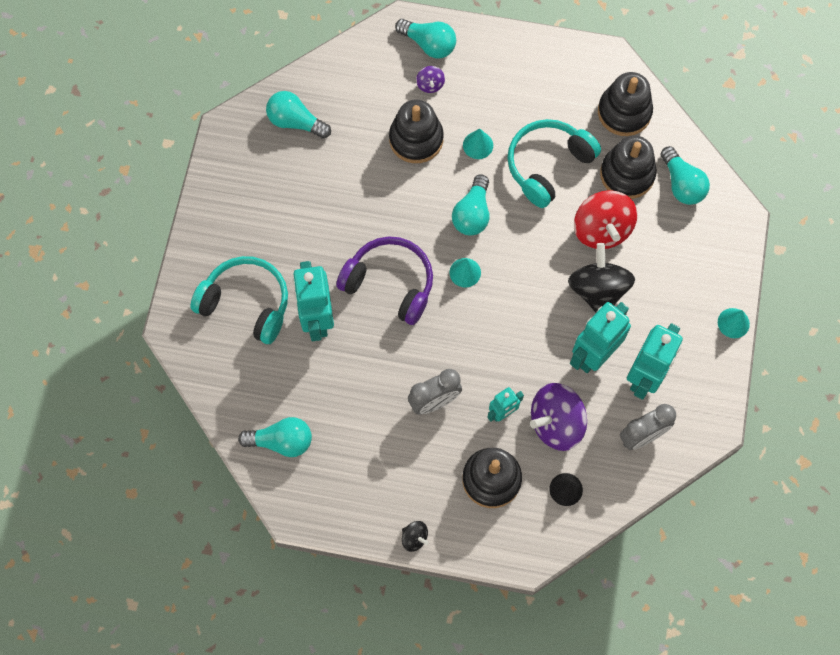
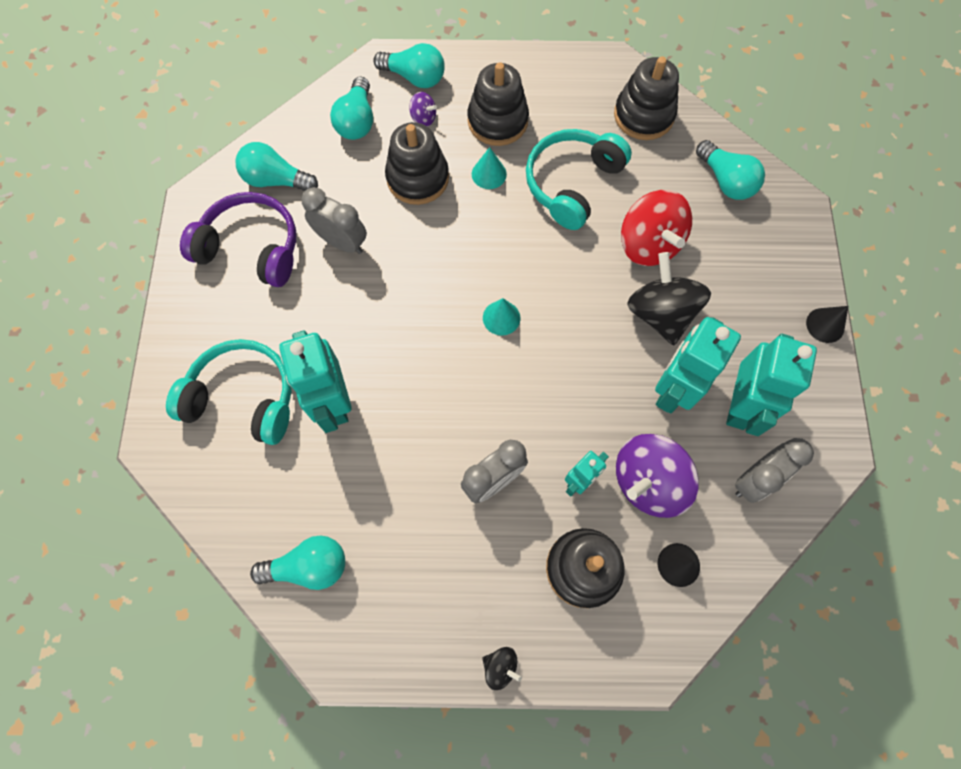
camera: 10 degrees left, 0 degrees up
(343, 186) = (342, 242): none -> grey clock
(390, 283) = (414, 345): purple headphones -> purple headphones (251, 248)
(430, 85) = (423, 118): purple spinning top -> purple spinning top turned 45 degrees counterclockwise
(472, 214) = (497, 250): turquoise light bulb -> turquoise light bulb (357, 121)
(627, 174) = (662, 180): black stacking toy -> black stacking toy (497, 121)
(733, 323) = (825, 325): turquoise cone -> black cone

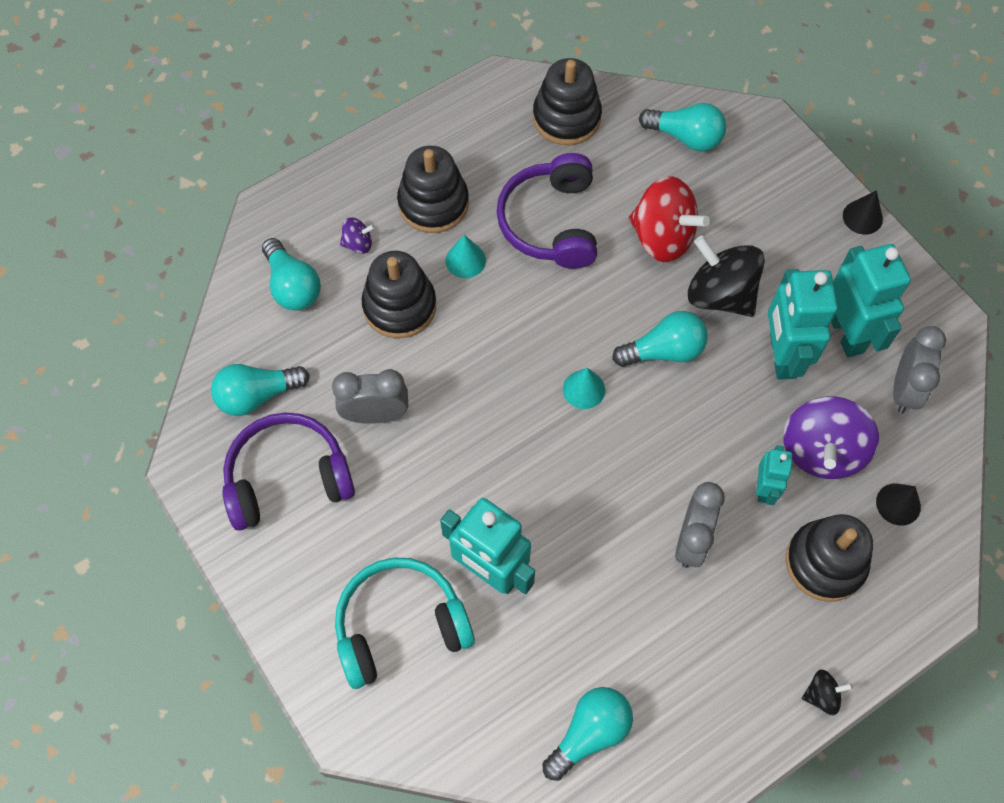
camera: 35 degrees left, 5 degrees down
(414, 77) = (316, 208): turquoise light bulb -> turquoise light bulb (664, 351)
(572, 184) = (551, 222): turquoise headphones -> purple headphones

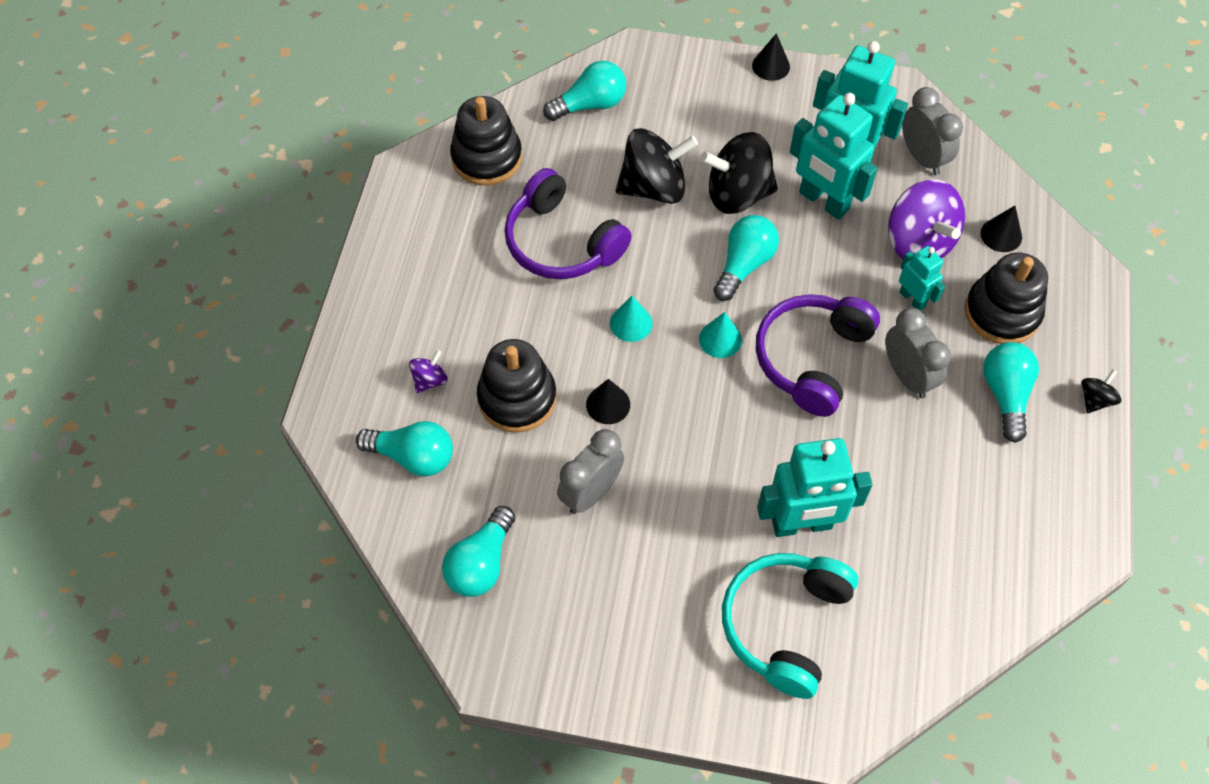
camera: 45 degrees left, 5 degrees down
(288, 478) = (578, 601): purple headphones -> purple headphones (812, 358)
(433, 203) = (455, 301): black stacking toy -> none
(454, 365) = (608, 404): none -> black cone
(465, 260) = (529, 322): turquoise cone -> turquoise cone (631, 323)
(589, 733) = (991, 567): turquoise light bulb -> turquoise light bulb (1005, 395)
(662, 237) = (654, 187): red spinning top -> black spinning top

